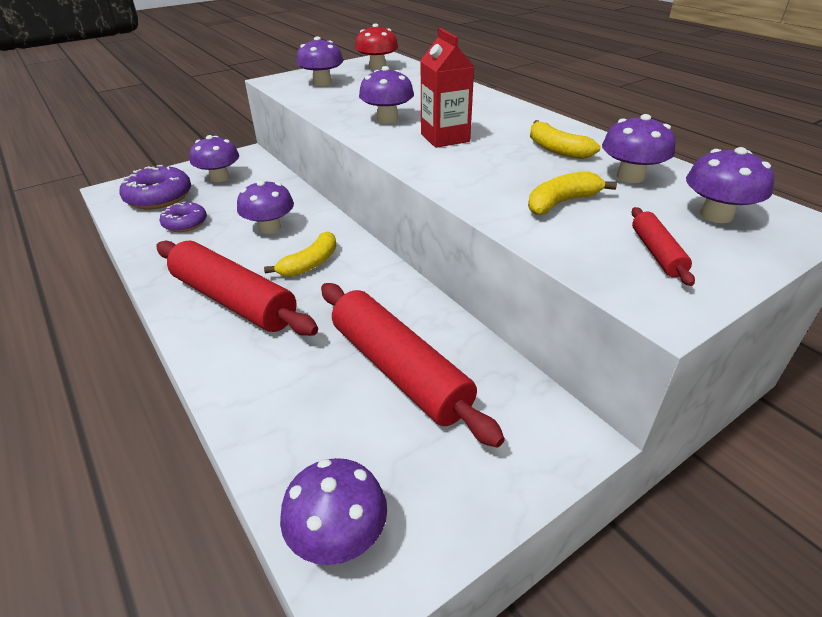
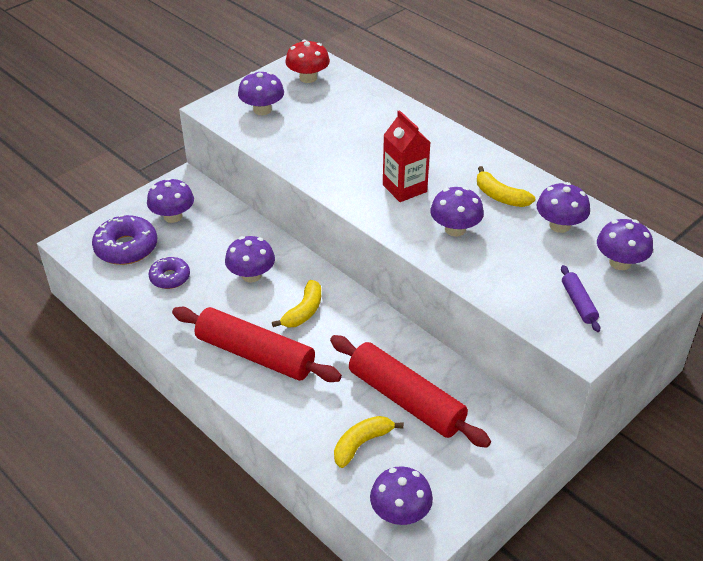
camera: 10 degrees left, 5 degrees up
(387, 119) = (346, 164): purple mushroom -> purple mushroom (455, 229)
(561, 202) = (510, 259): yellow banana -> yellow banana (361, 444)
(656, 253) = (578, 303): red rolling pin -> purple rolling pin

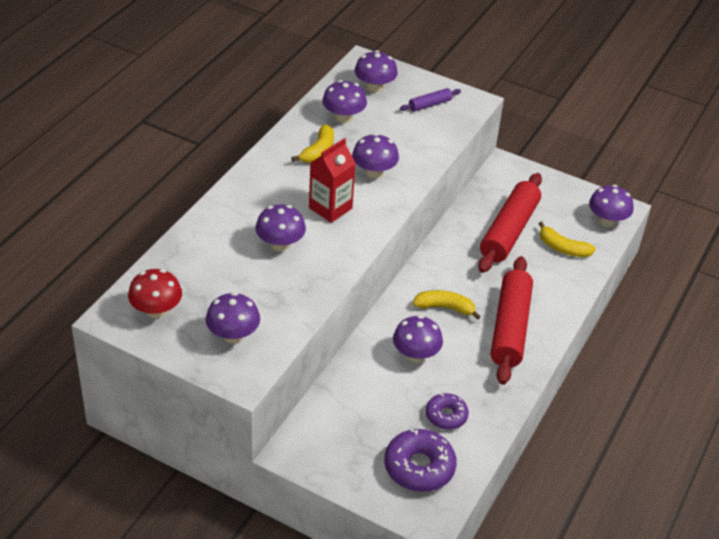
camera: 110 degrees left, 0 degrees up
(173, 216) = (354, 443): purple mushroom -> purple mushroom (280, 244)

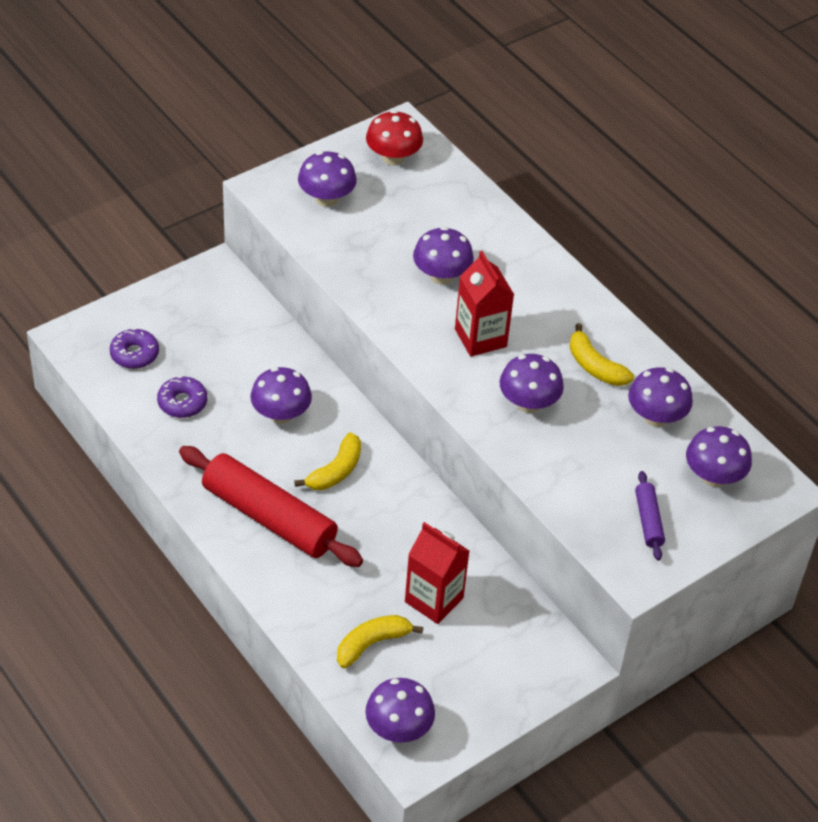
camera: 115 degrees right, 5 degrees up
(419, 467) = (134, 354): purple donut -> purple donut, size x0.62
(509, 231) = (434, 600): red rolling pin -> red carton

